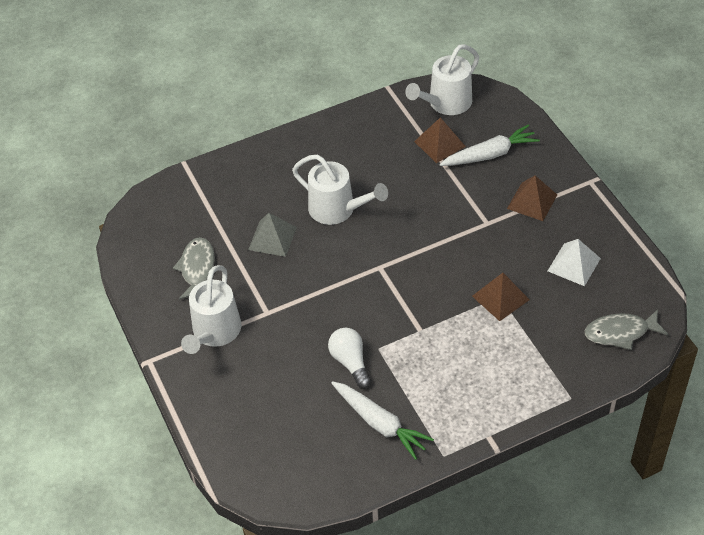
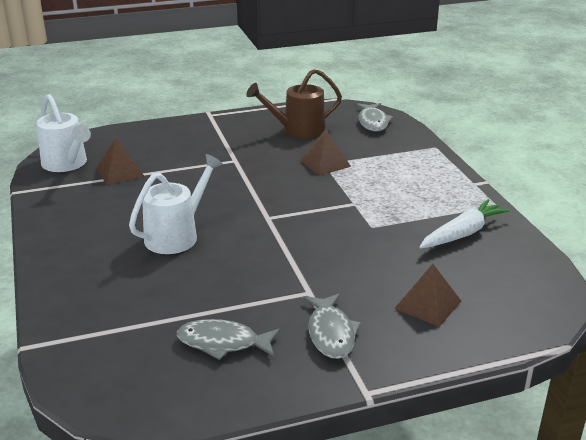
camera: 85 degrees left, 20 degrees down
(214, 333) = (331, 333): white watering can -> grey fish
(272, 238) = (198, 281): grey pyramid -> none
(350, 362) = (387, 243): white light bulb -> none
(490, 154) = (151, 150): white carrot -> none
(532, 201) = (219, 139): brown pyramid -> brown pyramid (428, 304)
(574, 264) = (298, 130): white pyramid -> brown watering can

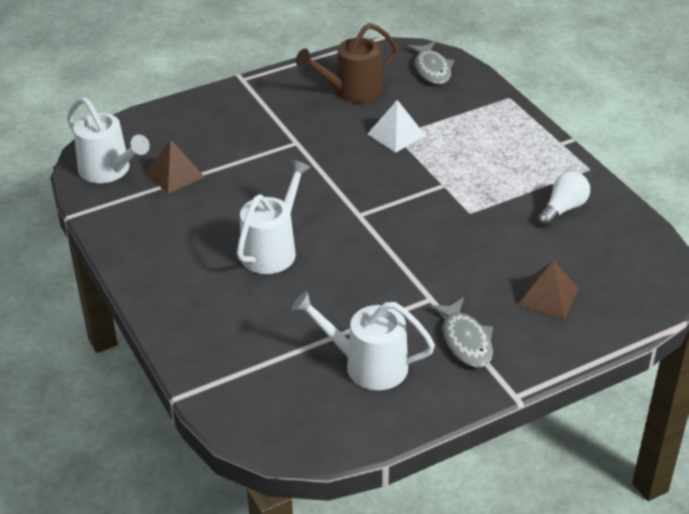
camera: 10 degrees left, 10 degrees up
(223, 343) = (367, 365): grey fish -> white watering can
(325, 163) = (396, 134): brown pyramid -> white pyramid
(463, 233) = (563, 209): white carrot -> white light bulb

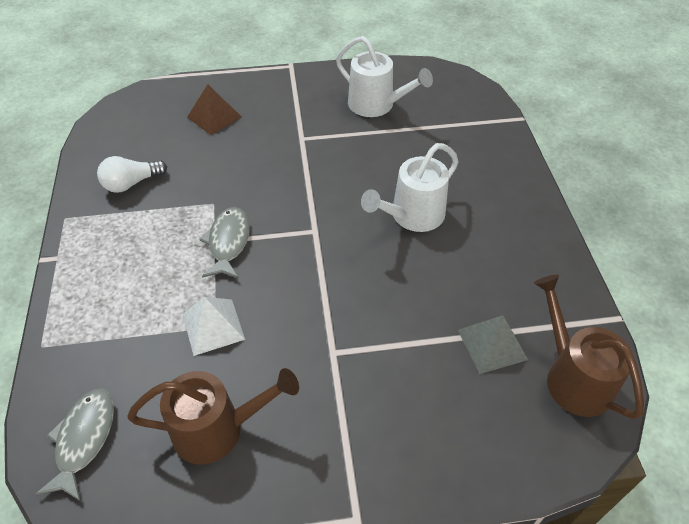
camera: 160 degrees left, 10 degrees up
(109, 170) = (573, 377): white watering can -> brown watering can
(174, 174) = (492, 344): brown pyramid -> grey pyramid
(465, 340) = (297, 103): grey fish -> grey fish (228, 242)

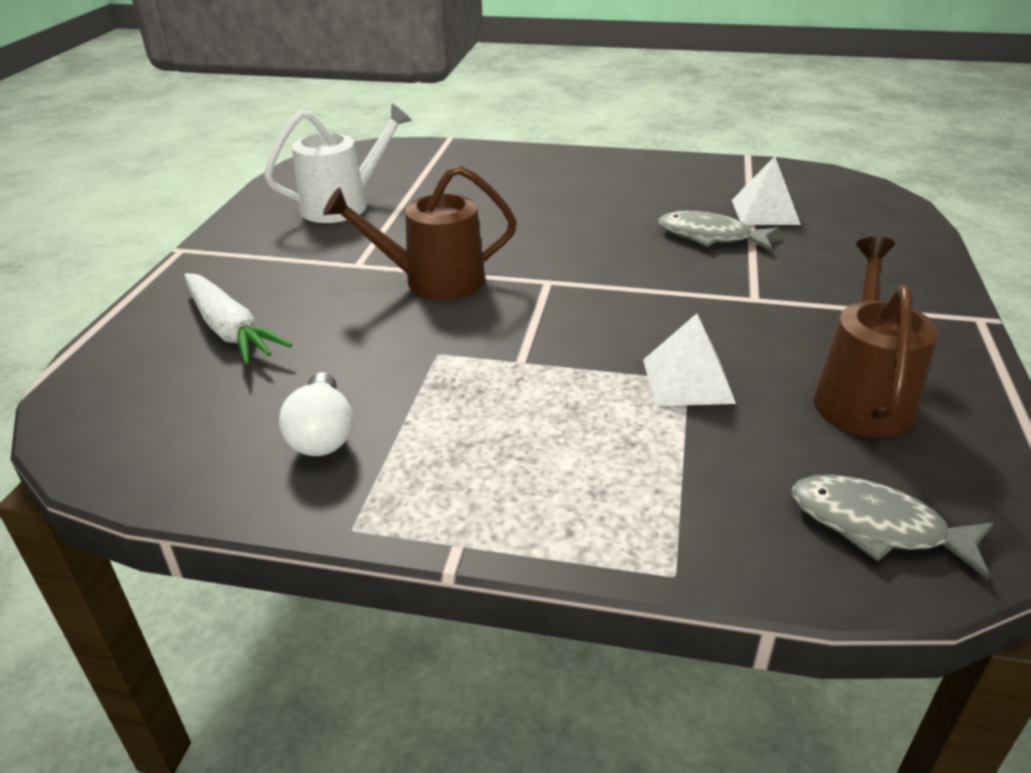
camera: 70 degrees left, 15 degrees down
(214, 117) = (229, 329): brown pyramid -> white carrot
(228, 242) = (530, 349): grey fish -> grey fish (710, 236)
(412, 216) = (562, 218): white watering can -> none
(492, 344) = (765, 212): grey pyramid -> white pyramid
(573, 377) = (811, 186): brown watering can -> brown watering can (433, 281)

